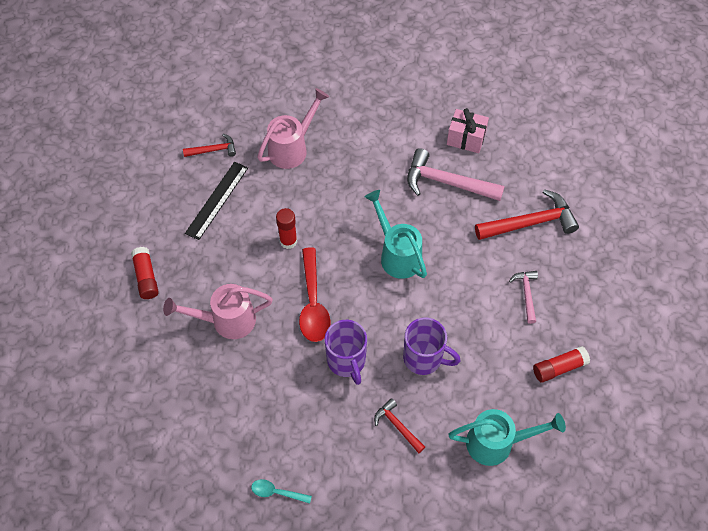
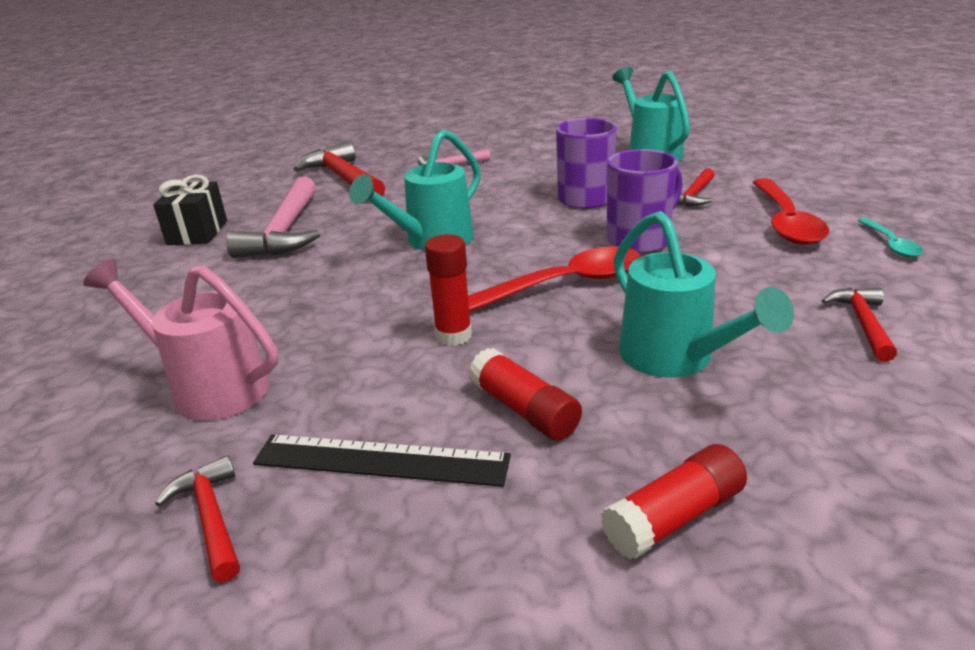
camera: 105 degrees left, 30 degrees down
(213, 414) = (862, 323): none -> red hammer
(227, 321) = (675, 358): pink watering can -> turquoise watering can
(331, 456) = (786, 222): none -> red spoon
(466, 139) = (197, 232): pink gift -> black gift
(559, 368) = (533, 143): red glue stick -> red glue stick (524, 410)

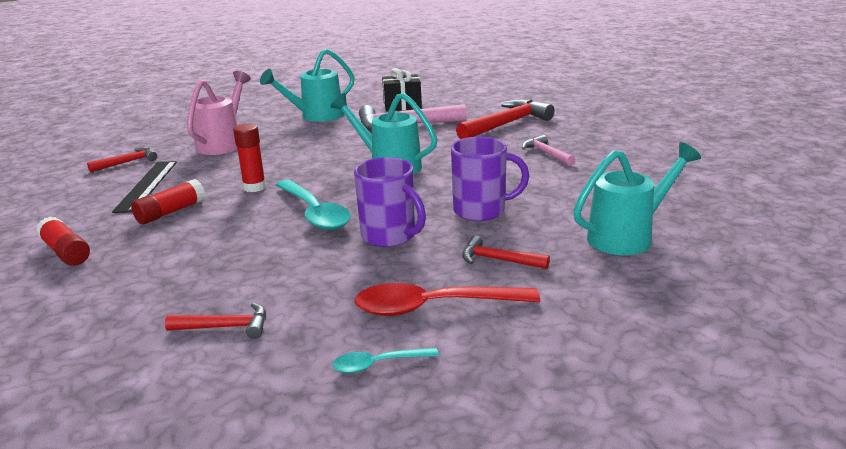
camera: 80 degrees right, 5 degrees down
(566, 284) = (315, 213): red spoon -> turquoise spoon
(675, 358) = (204, 252): turquoise watering can -> turquoise watering can (316, 116)

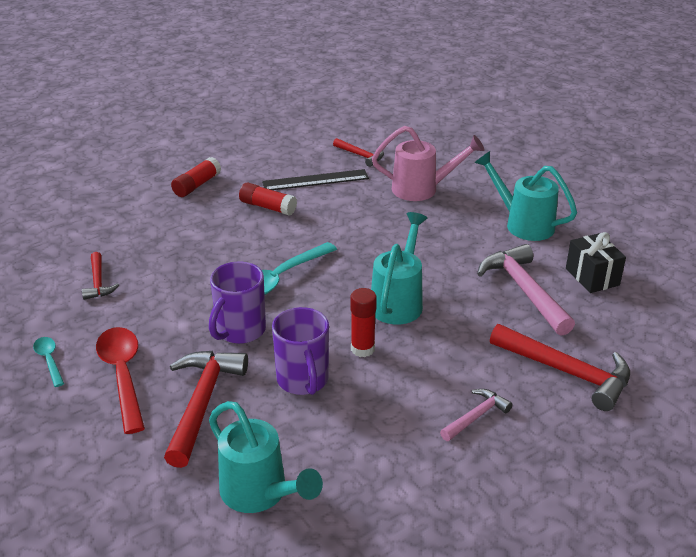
camera: 75 degrees right, 10 degrees up
(254, 187) = (325, 234): red glue stick -> red glue stick (362, 349)
(498, 260) = (202, 403): red hammer -> red hammer, size x1.85

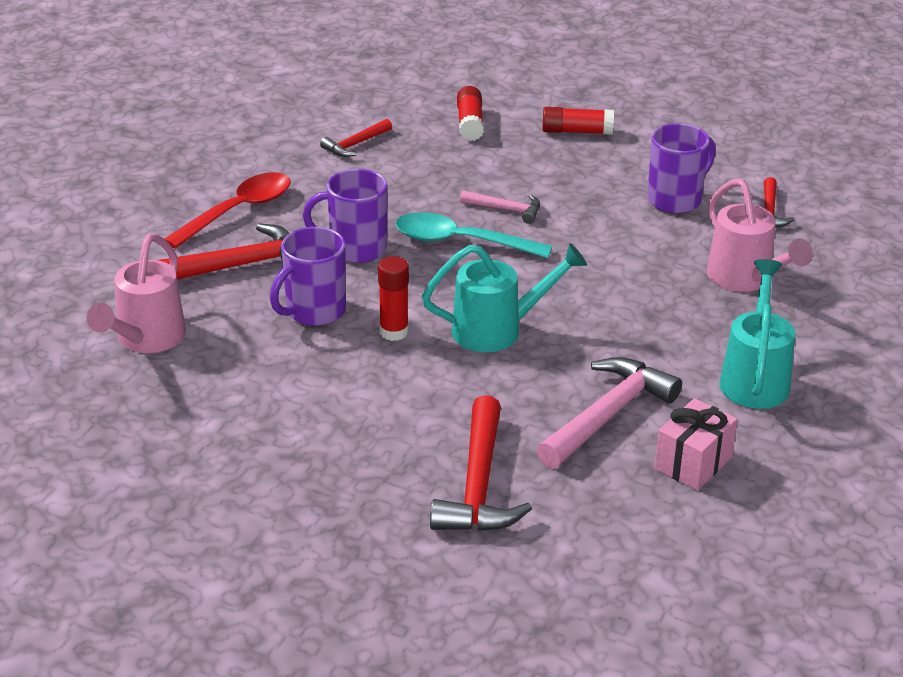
camera: 60 degrees right, 0 degrees up
(49, 360) = (226, 167): turquoise spoon -> none
(260, 493) = (146, 339): turquoise watering can -> pink watering can
(268, 207) = (585, 189): red glue stick -> red glue stick (470, 123)
(315, 180) = (675, 199): black ruler -> purple mug
(476, 416) = (349, 437): pink hammer -> pink hammer (506, 209)
(592, 277) = (693, 463): black gift -> pink gift

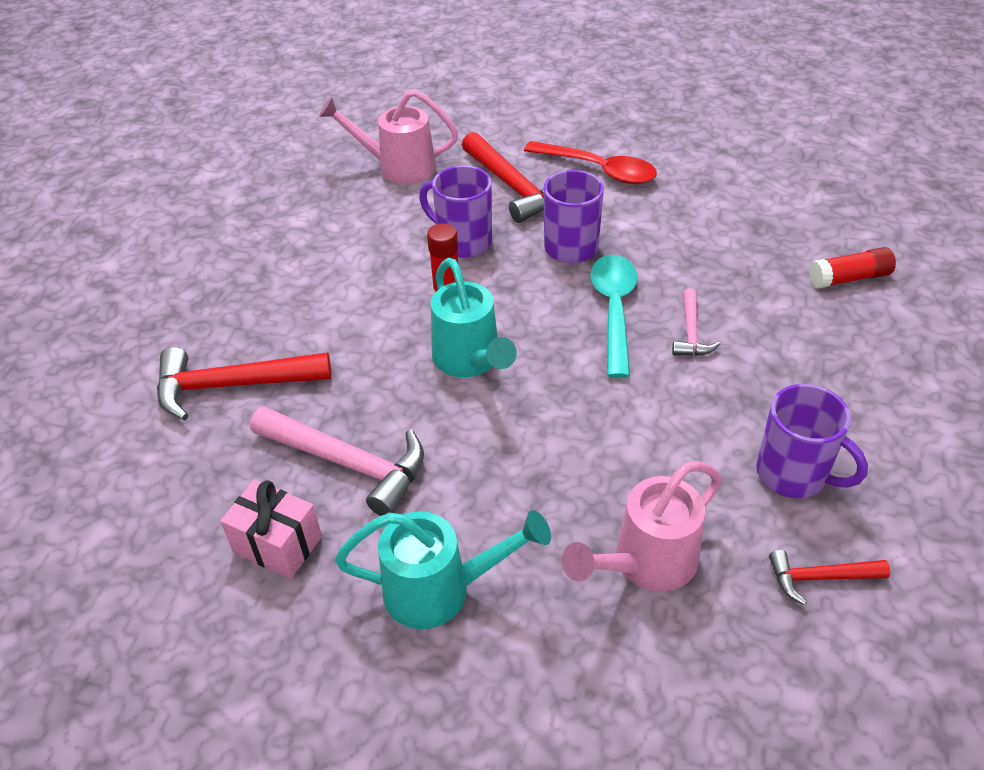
camera: 80 degrees right, 10 degrees up
(355, 145) = (752, 211): red hammer -> none
(577, 131) = (894, 364): red glue stick -> none

